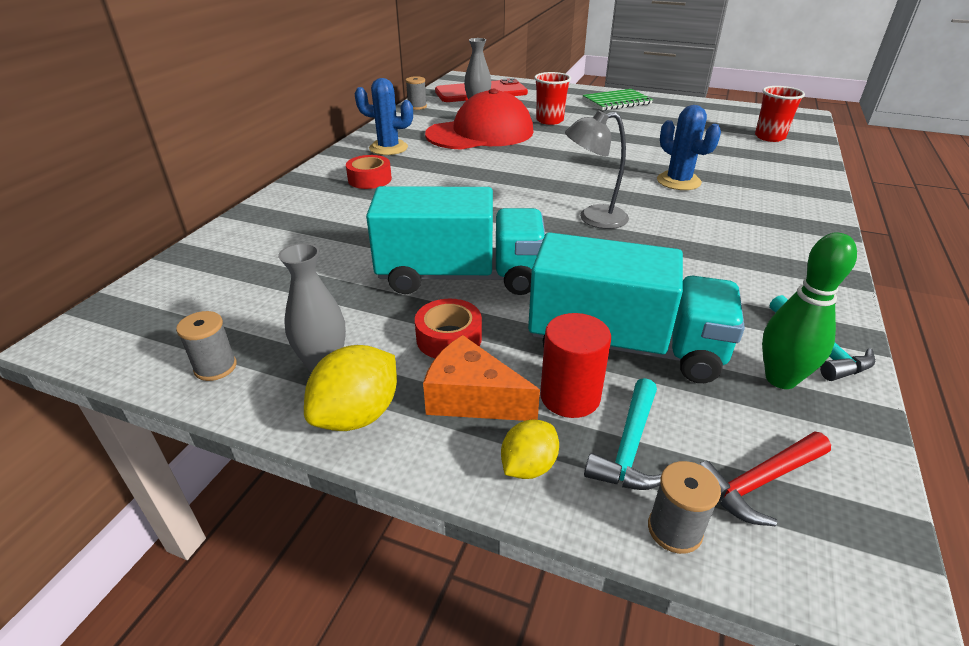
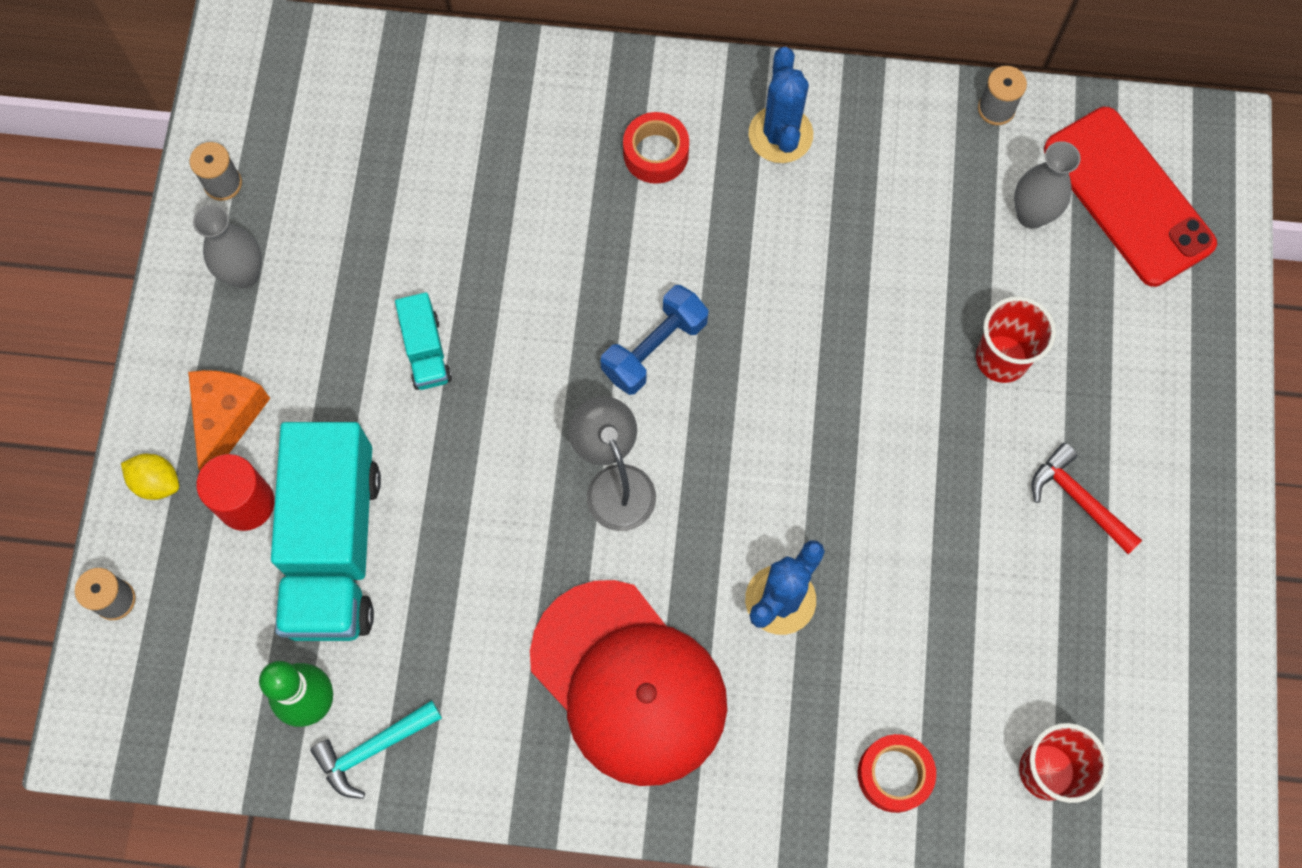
camera: 75 degrees right, 35 degrees up
(357, 415) = (187, 329): yellow lemon -> none
(449, 338) = (309, 372): red tape -> red tape (894, 774)
(460, 276) = (426, 351): turquoise truck -> turquoise truck, size x0.45
(480, 133) = (894, 255): red cap -> red cap (628, 683)
(502, 195) = (654, 348): none -> blue dumbbell
(616, 101) = (1166, 470): green notebook -> none
(629, 447) = (192, 561): turquoise hammer -> none
(758, 482) = (172, 667): red hammer -> red hammer (1078, 499)

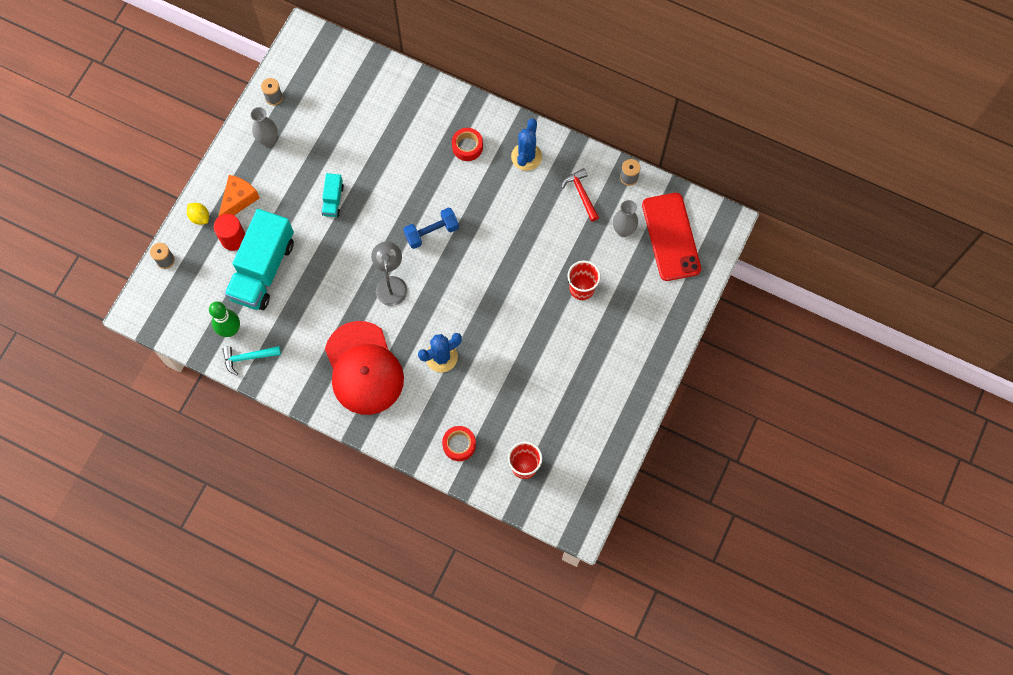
camera: 20 degrees right, 0 degrees up
(1078, 499) = (588, 360): red hammer -> red hammer (581, 193)

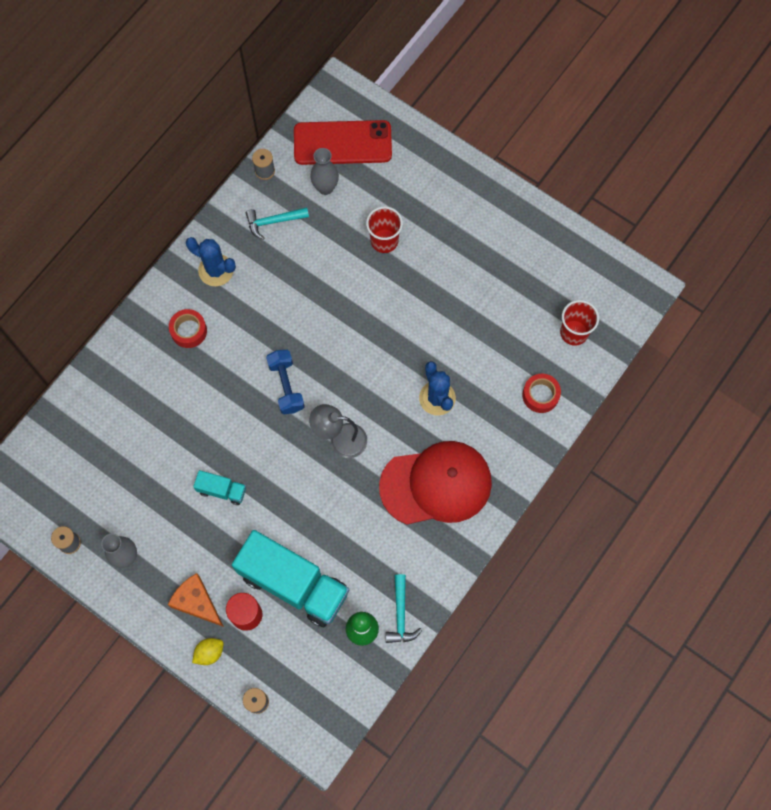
camera: 80 degrees left, 0 degrees up
(581, 193) = (273, 222): red hammer -> turquoise hammer

